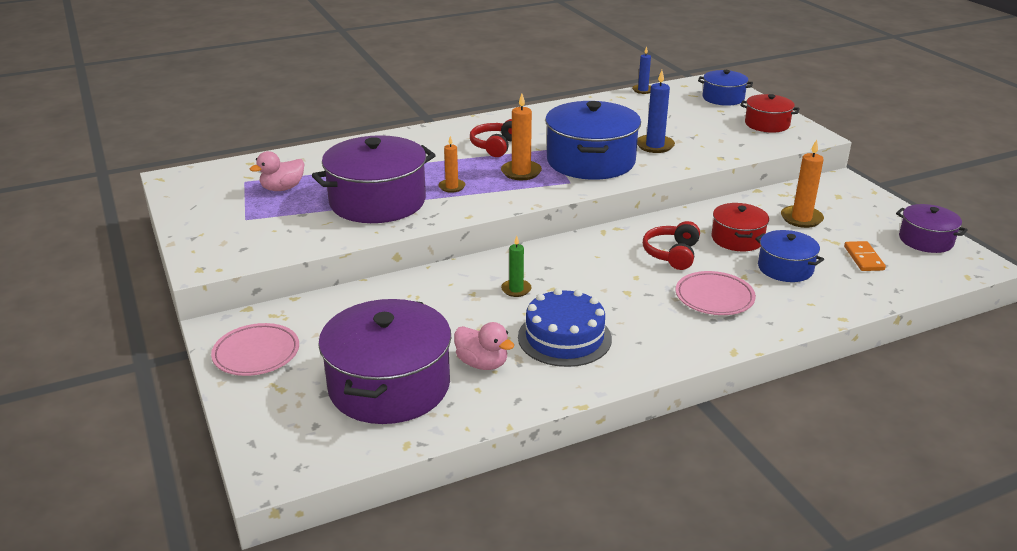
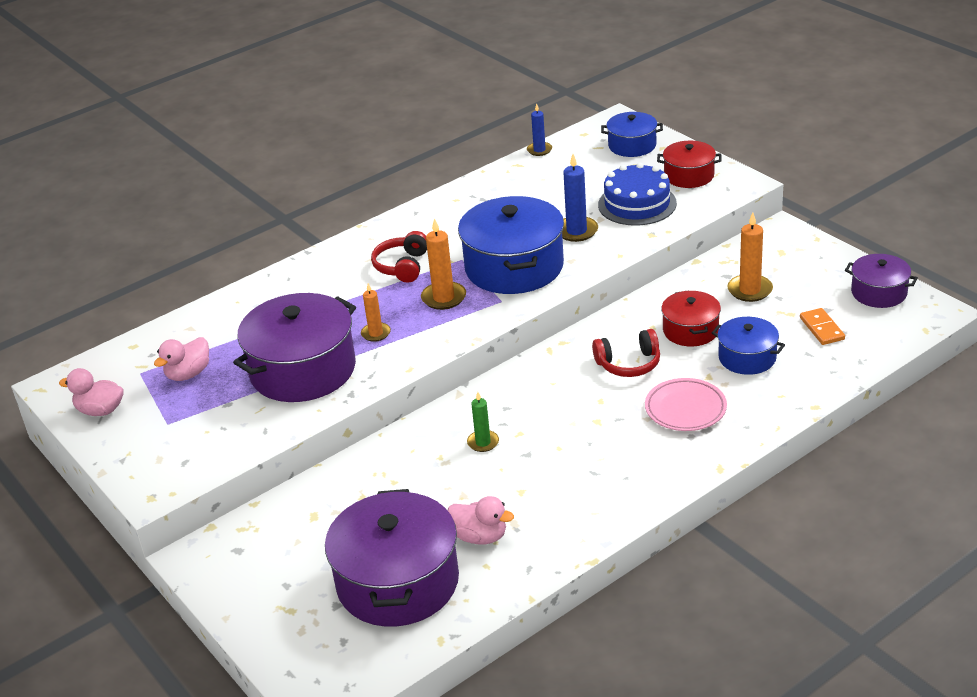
camera: 10 degrees left, 5 degrees up
(197, 201) = (100, 410): none -> pink duck
(256, 354) = (246, 577): pink plate -> none
(564, 337) = (551, 489): blue cake -> blue cake (637, 204)
(672, 254) = (629, 364): red headphones -> red headphones turned 105 degrees counterclockwise

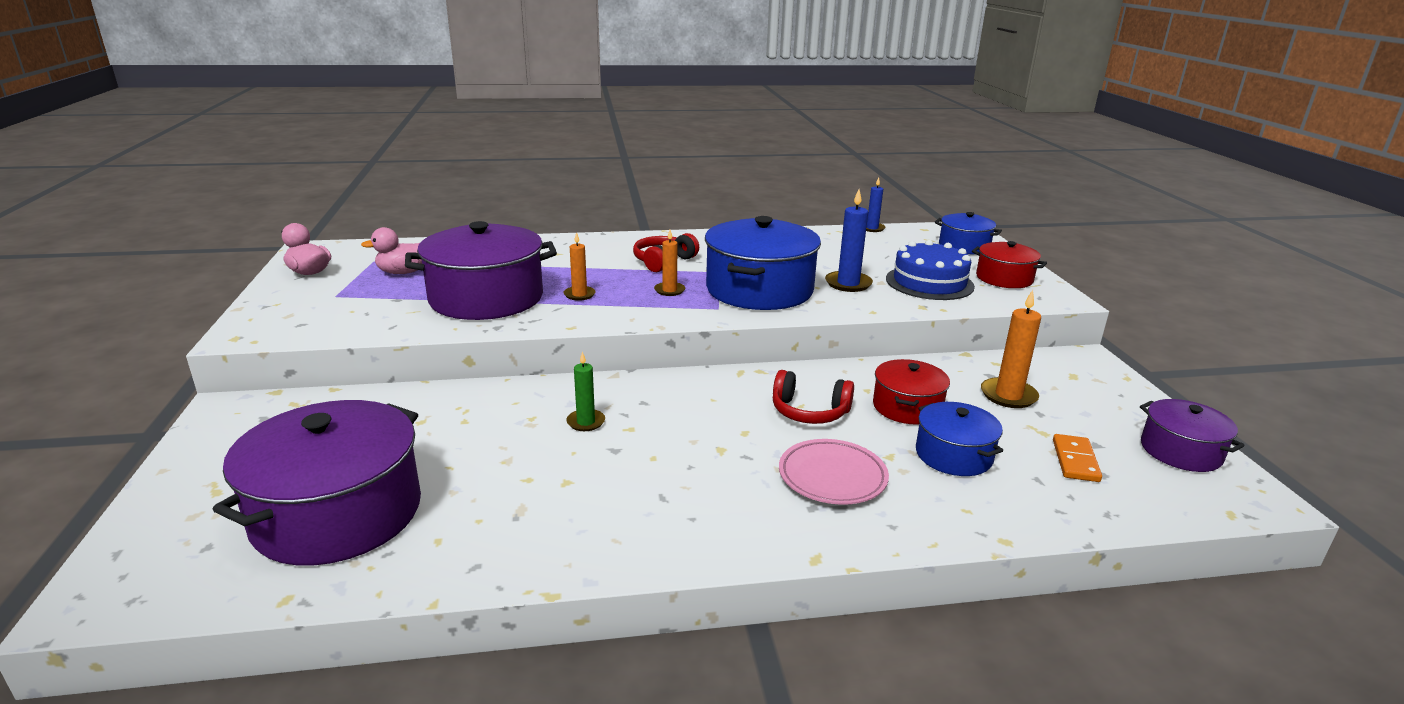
camera: 25 degrees right, 10 degrees down
(444, 298) = (669, 290): orange candle -> orange candle, size x0.64
(480, 536) = (471, 507): pink duck -> none

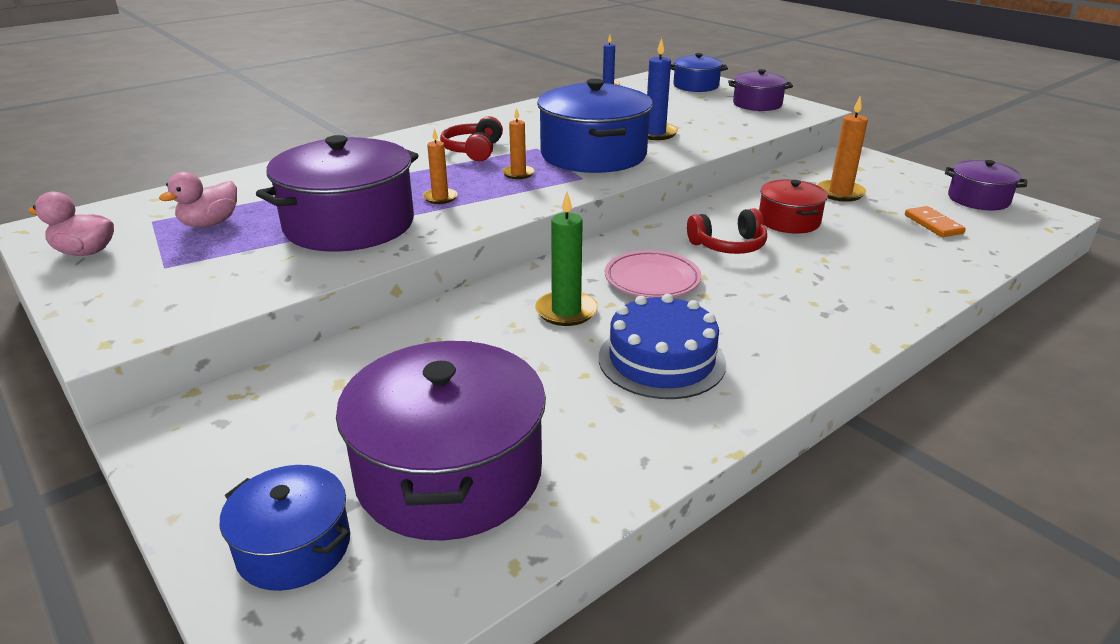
camera: 30 degrees left, 5 degrees up
(586, 422) = (566, 311): green candle -> green candle, size x1.56
(832, 477) = (808, 287): pink plate -> pink plate (652, 280)
(929, 282) = (712, 119): blue cake -> blue cake (661, 360)
(953, 455) = (861, 245): blue pot -> blue pot (294, 547)
(1004, 278) = (757, 104): red pot -> purple pot

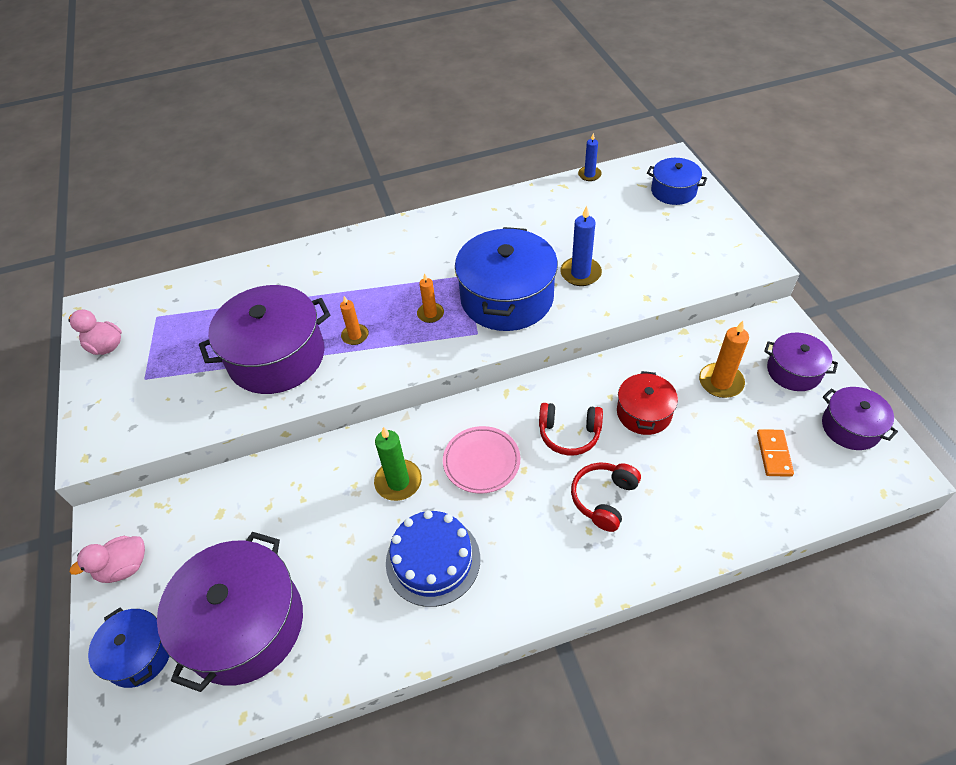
camera: 25 degrees right, 20 degrees up
(210, 223) = (189, 330): pink duck -> pink duck (124, 567)
(473, 150) = (414, 268): red headphones -> red headphones (603, 499)
(757, 104) = (711, 239): purple pot -> purple pot (794, 371)

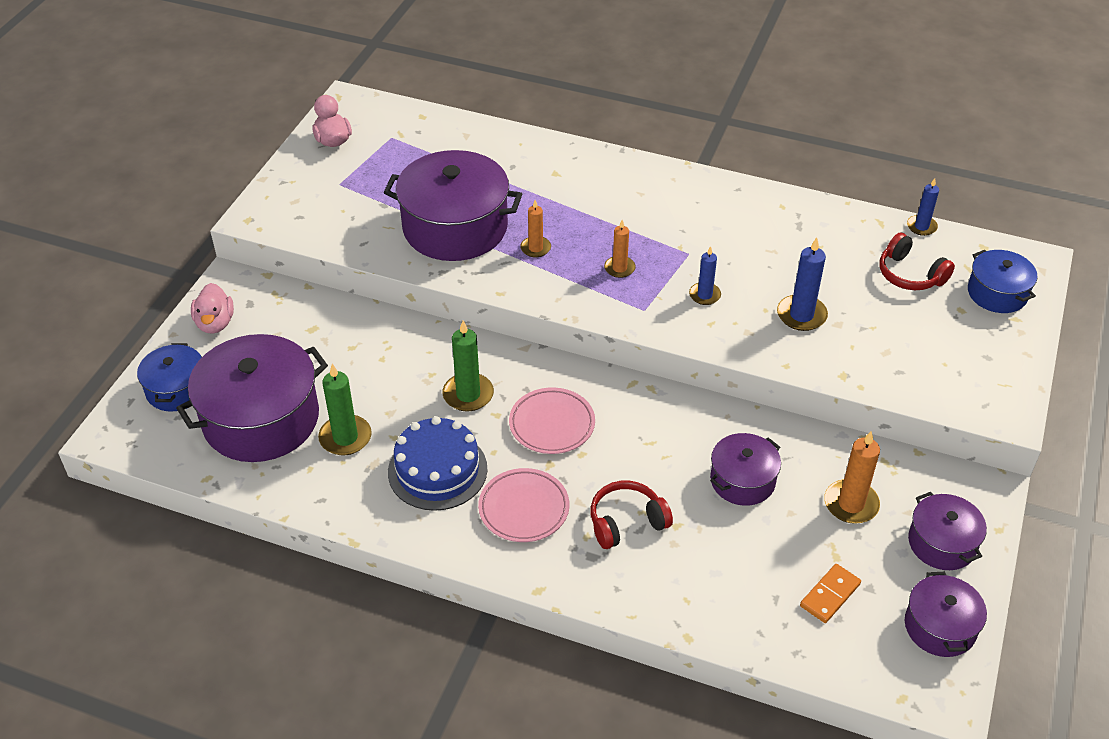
camera: 35 degrees right, 5 degrees down
(124, 567) = (215, 323): pink duck -> pink duck turned 105 degrees counterclockwise
(333, 587) = (345, 437): none -> green candle
(506, 298) = (704, 295): blue pot -> blue candle
(525, 543) = (524, 509): none -> pink plate
(569, 434) = (652, 452): red headphones -> red headphones (910, 275)
(644, 413) = (742, 480): red pot -> purple pot

